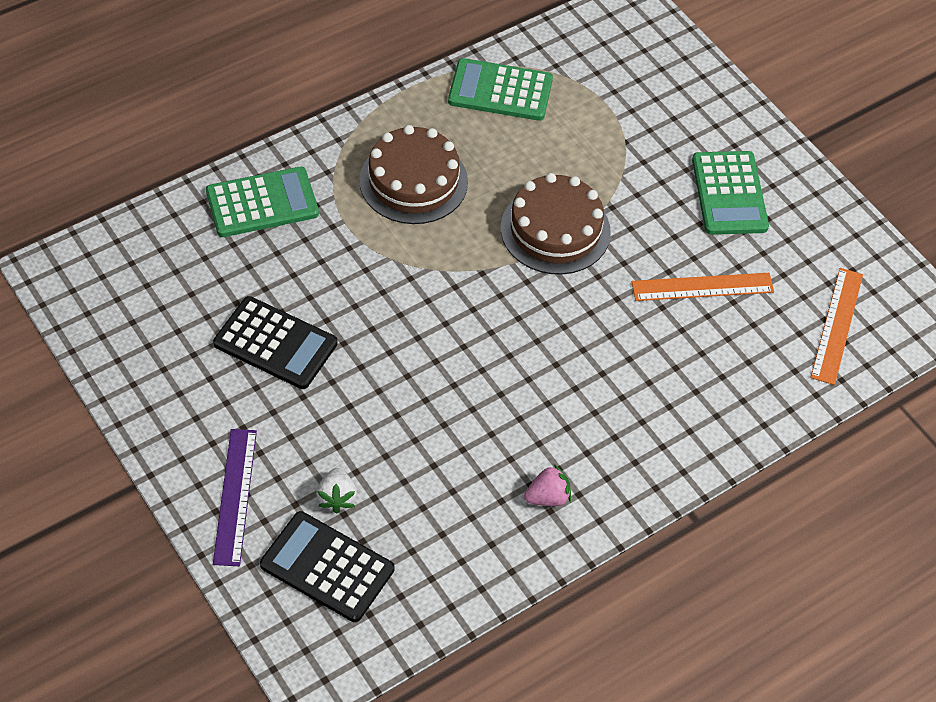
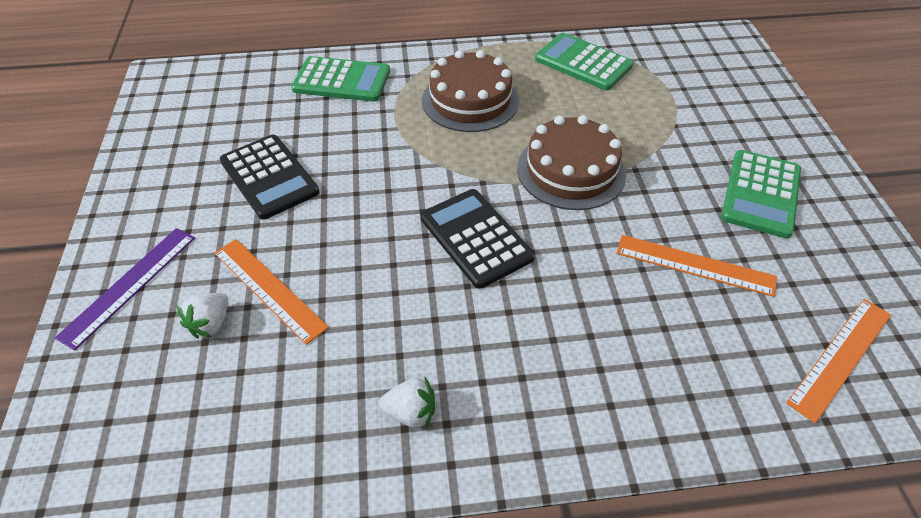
camera: 30 degrees right, 5 degrees down
(327, 567) = (146, 388): black calculator -> black calculator (475, 238)
(362, 449) = (269, 289): none -> orange ruler
(548, 497) = (411, 412): pink strawberry -> white strawberry

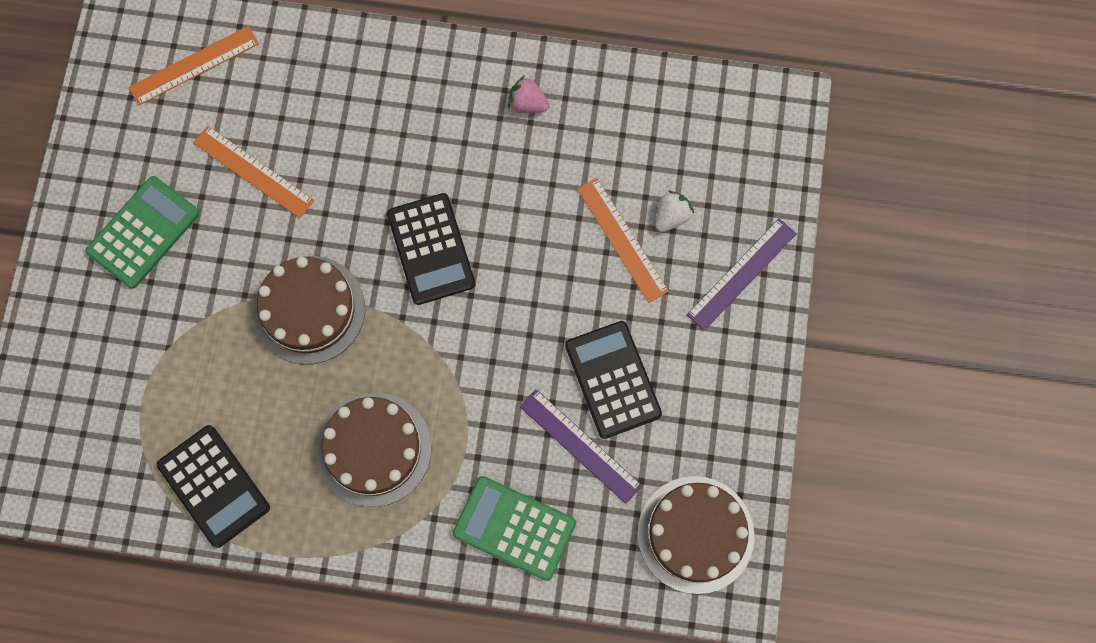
camera: 165 degrees left, 25 degrees up
(190, 101) = (695, 534): none -> brown cake
(294, 131) = (580, 446): none -> purple ruler
(411, 412) = (527, 104): white strawberry -> pink strawberry
(583, 62) = (214, 486): green calculator -> black calculator

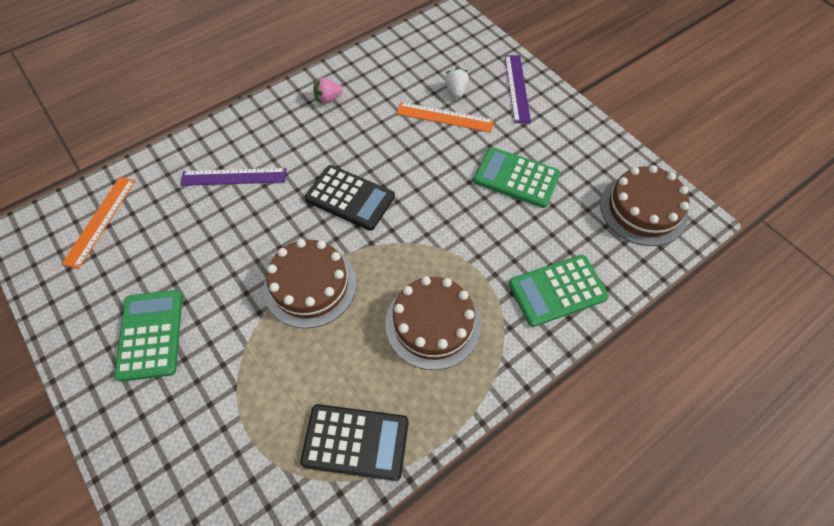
camera: 45 degrees left, 15 degrees down
(253, 171) = (197, 244): orange ruler -> none
(580, 446) = (539, 220): purple ruler -> purple ruler (234, 177)
(612, 380) = (516, 178): black calculator -> green calculator

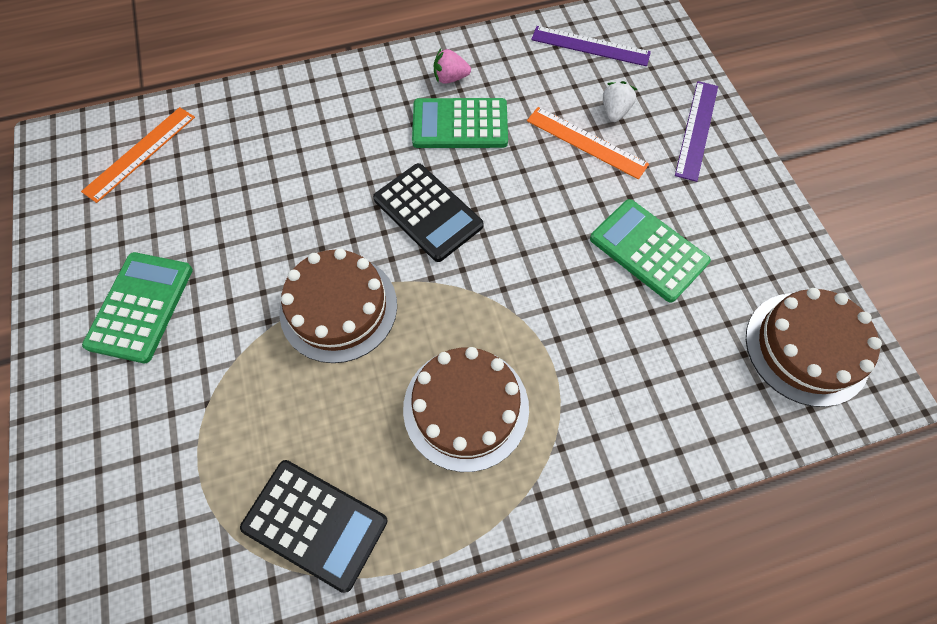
camera: 20 degrees right, 5 degrees up
(234, 177) = (304, 145): purple ruler -> purple ruler (590, 46)
(557, 290) = (643, 420): green calculator -> green calculator (460, 124)

